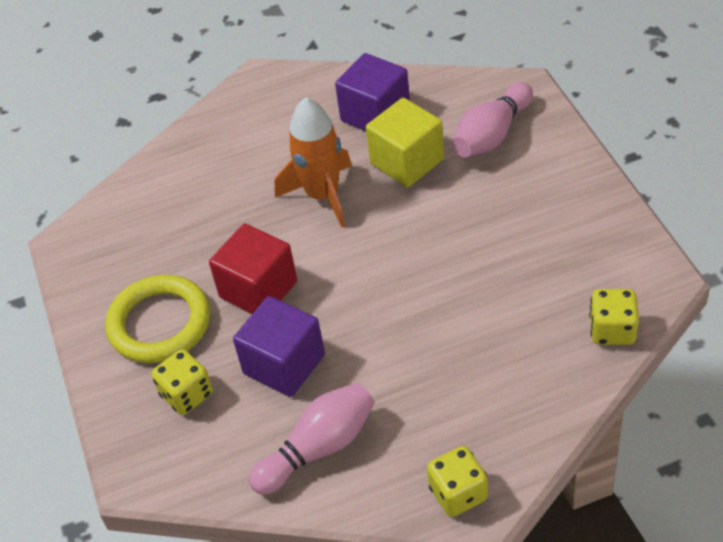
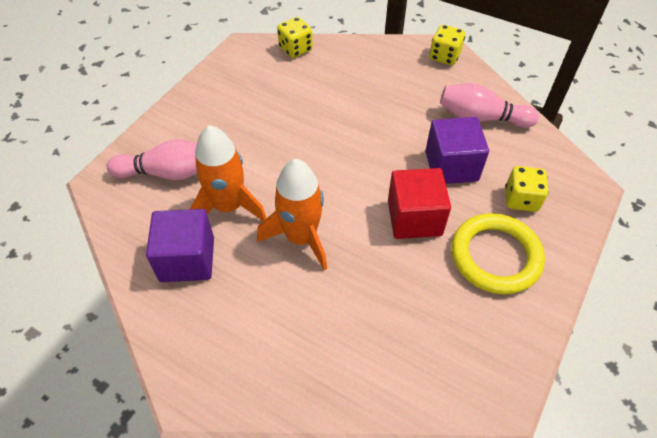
camera: 135 degrees left, 5 degrees up
(407, 161) = (228, 206): yellow cube -> orange rocket

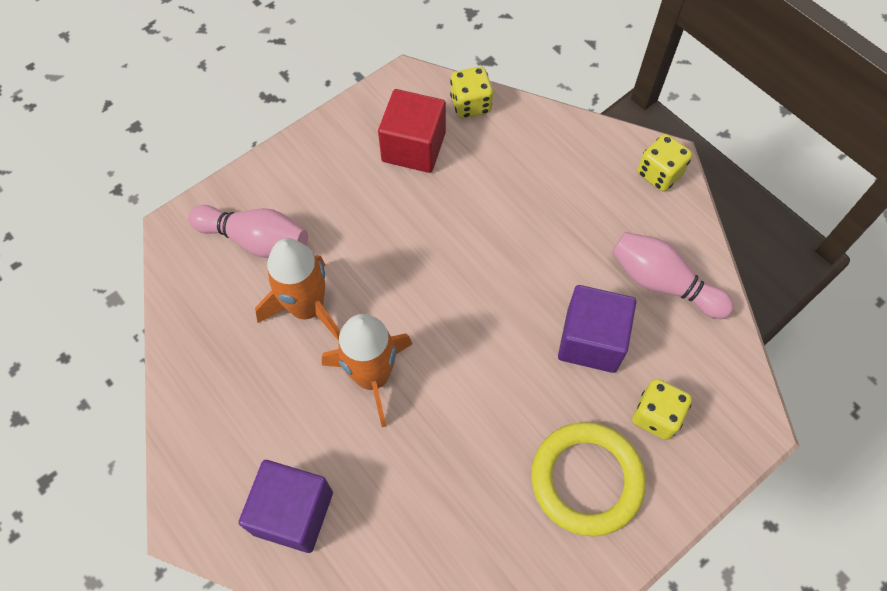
camera: 20 degrees right, 10 degrees up
(187, 259) = (239, 361): purple cube -> purple cube (293, 513)
(414, 218) = (513, 396): red cube -> red cube (413, 147)

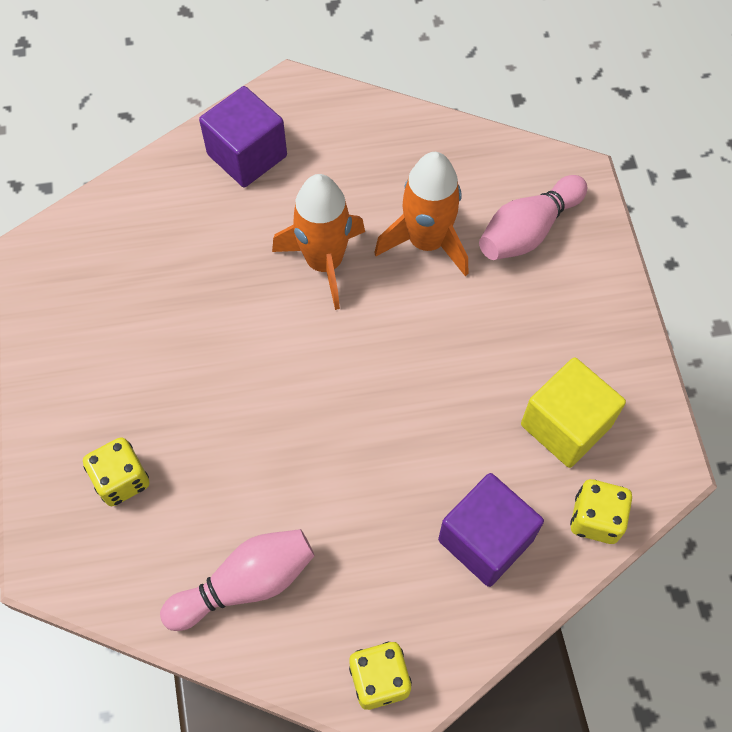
camera: 120 degrees right, 0 degrees up
(413, 147) = (565, 425): red cube -> yellow cube
(586, 480) = (112, 382): yellow ring -> none
(591, 340) = (233, 469): purple cube -> purple cube (485, 540)

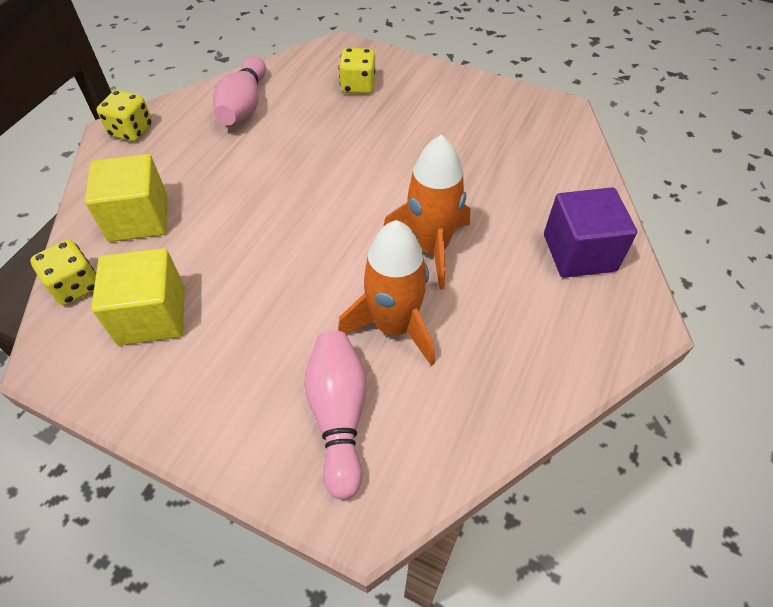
camera: 125 degrees right, 10 degrees down
(485, 540) = (139, 218): purple cube -> yellow cube

